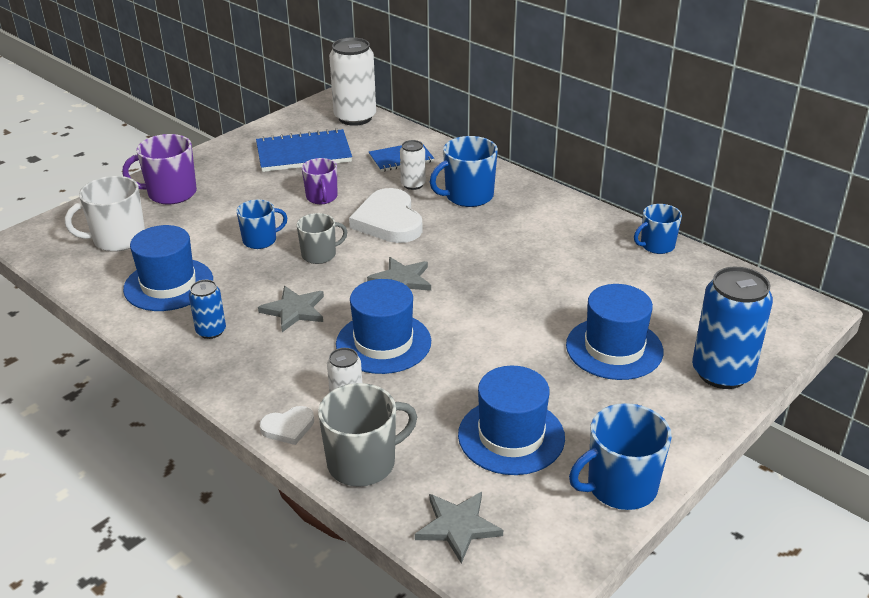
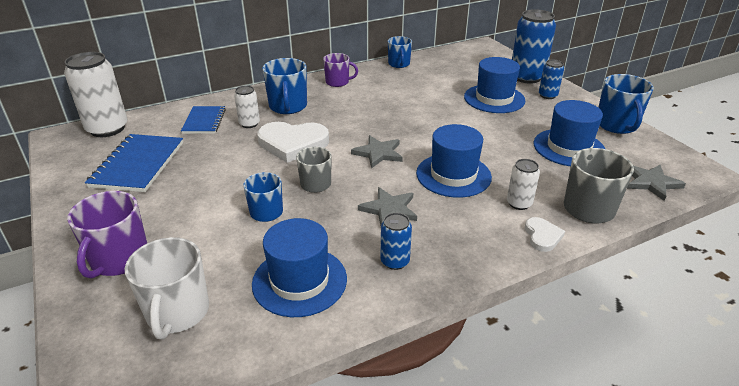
camera: 70 degrees left, 0 degrees up
(322, 197) = (225, 168): purple mug -> purple mug (338, 82)
(670, 402) = (547, 95): none -> blue can

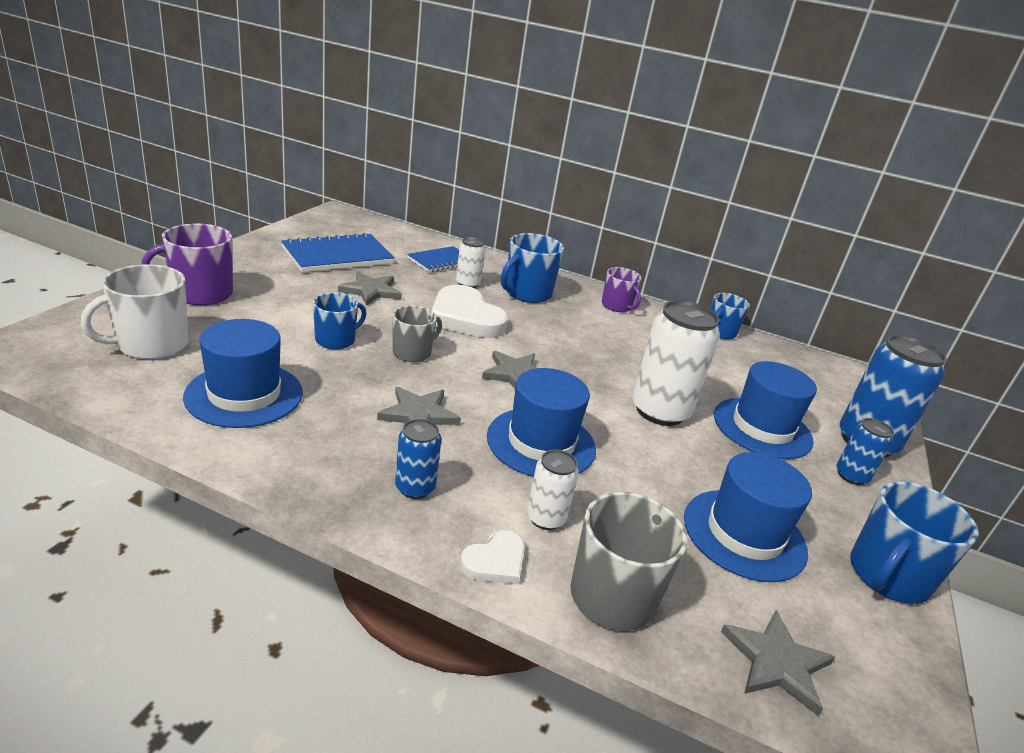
camera: 45 degrees right, 5 degrees down
(107, 129) = (373, 226): white can -> white can (659, 411)
(212, 169) = (371, 291): none -> grey star
(395, 261) = (328, 447): blue can -> blue can (415, 487)

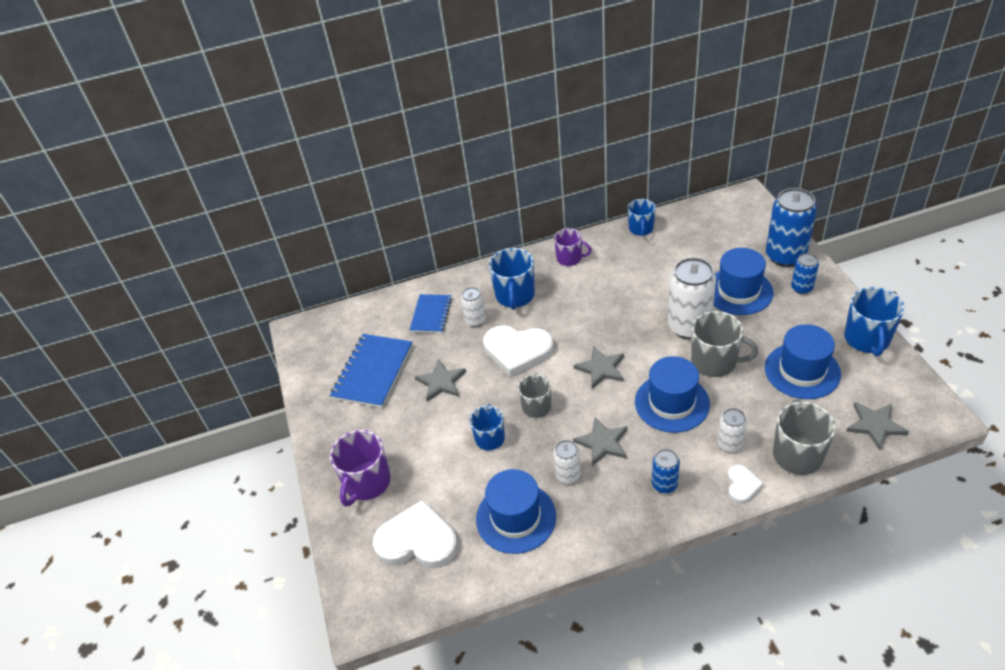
camera: 30 degrees left, 15 degrees up
(151, 345) = (417, 540): white mug -> white heart
(344, 407) = (568, 475): none -> white can
(644, 452) = (715, 362): none -> grey mug

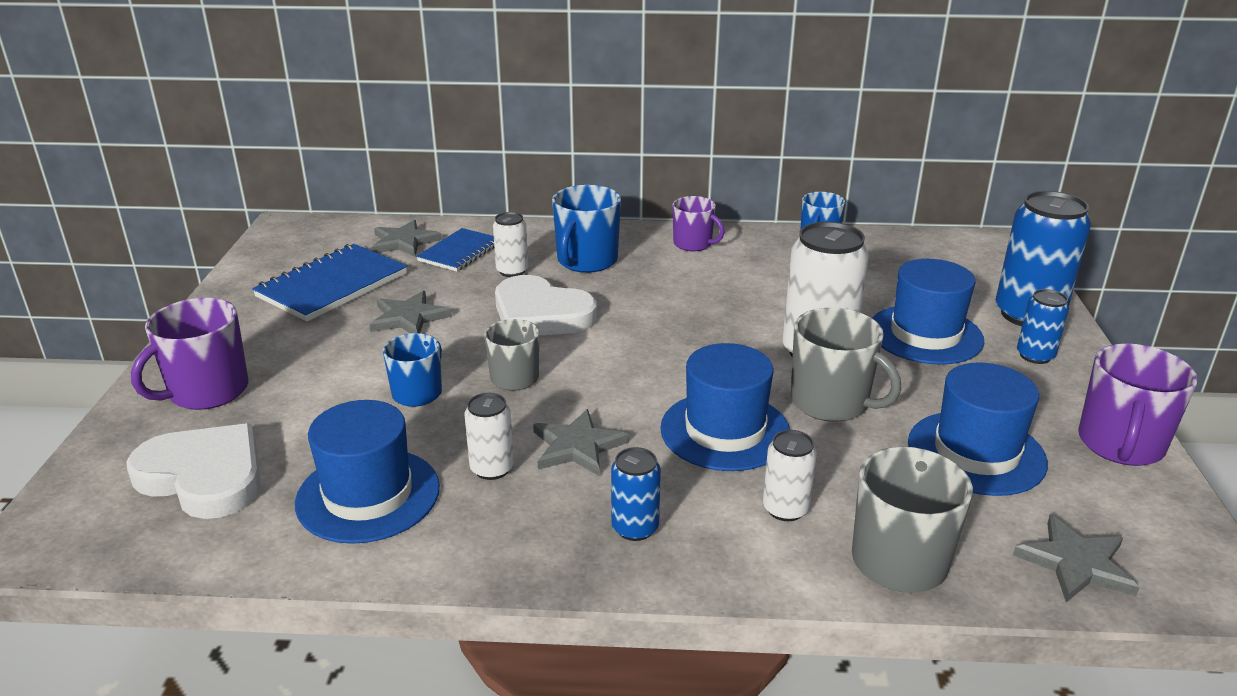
camera: 15 degrees right, 15 degrees down
(601, 368) = (645, 363): grey star -> grey star (404, 242)
(742, 485) = (769, 571): white heart -> none
(867, 339) = (1120, 445): blue mug -> purple mug

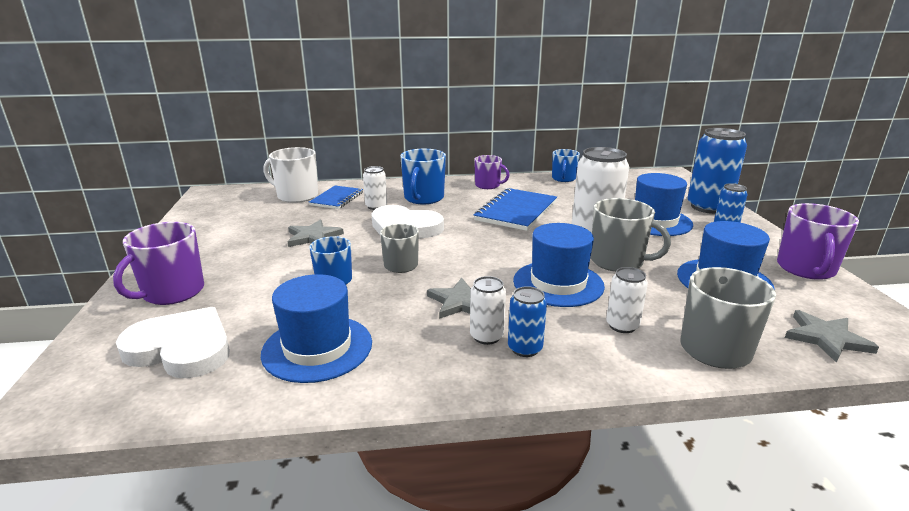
camera: 10 degrees left, 5 degrees down
(332, 285) = (252, 222): blue notebook -> blue notebook (516, 211)
(404, 242) = (296, 196): grey star -> white mug
(492, 468) = (405, 321): white can -> white can (486, 336)

